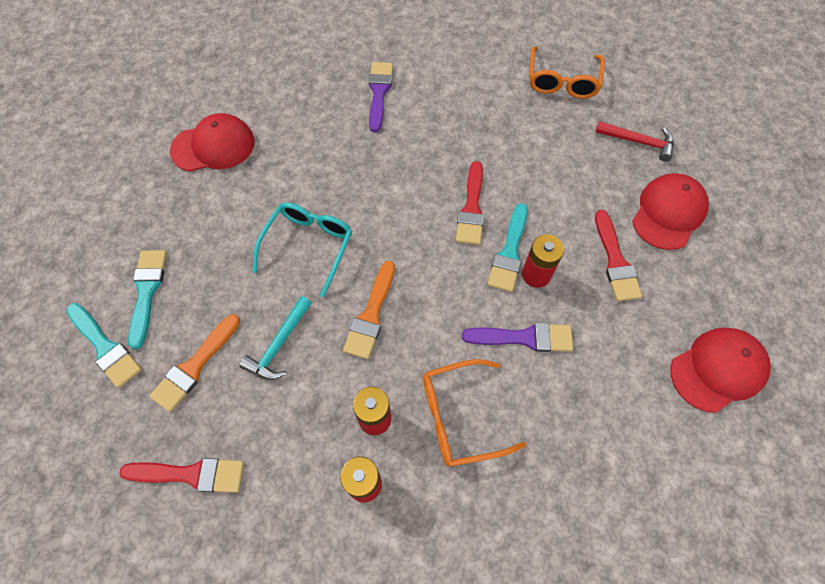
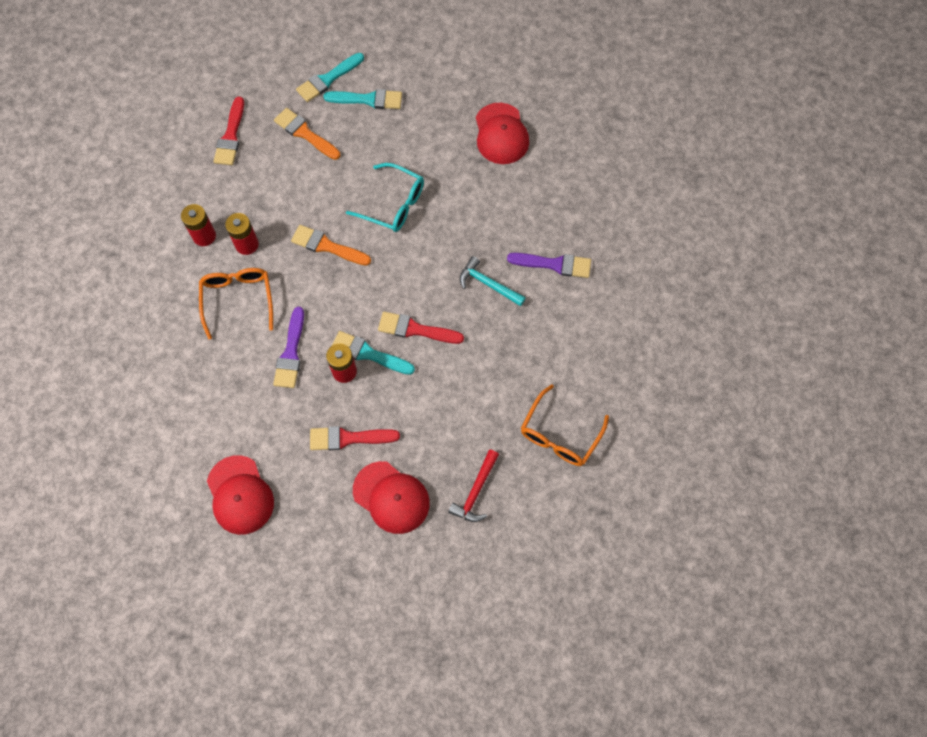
camera: 95 degrees right, 5 degrees up
(279, 344) = (312, 185): turquoise hammer -> turquoise hammer (488, 284)
(562, 81) = (560, 434): orange glasses -> orange glasses turned 75 degrees counterclockwise

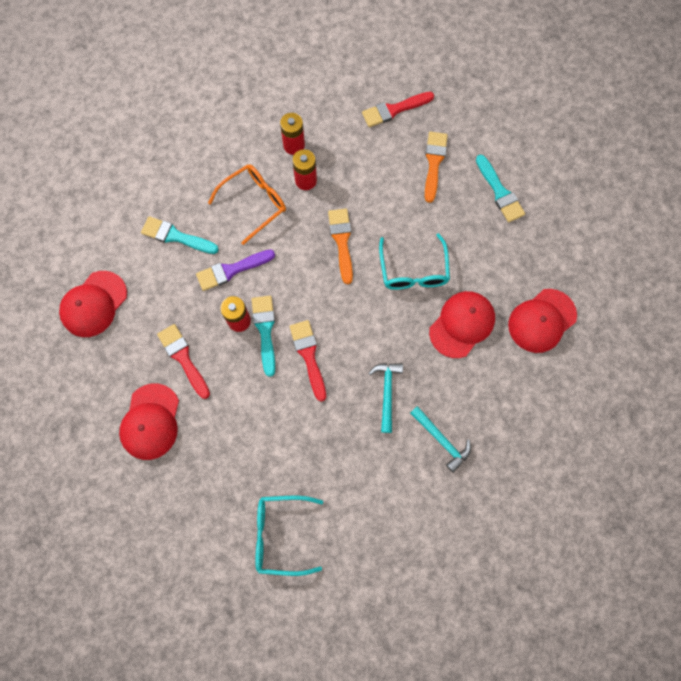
camera: 60 degrees right, 5 degrees up
(328, 79) = (497, 149): turquoise brush -> turquoise brush (176, 236)
(466, 194) = (462, 324): none -> red cap
(476, 491) = (191, 489): red hammer -> none
(554, 264) = (441, 440): purple brush -> turquoise hammer
(560, 434) = (281, 534): orange glasses -> turquoise glasses

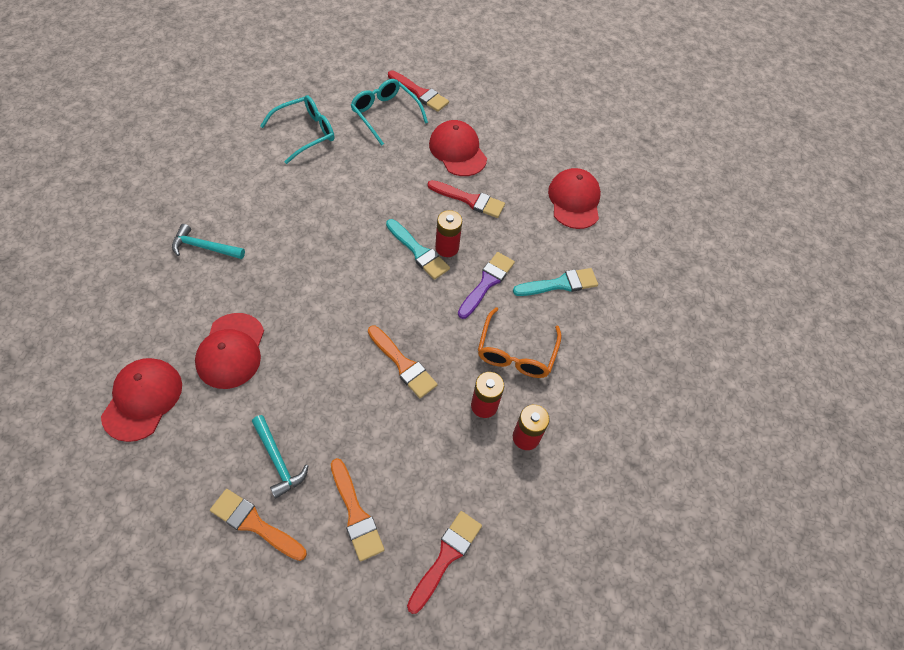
camera: 140 degrees right, 15 degrees down
(308, 356) = (365, 252): red brush -> red brush (420, 93)
(387, 393) = (275, 258): turquoise hammer -> turquoise hammer (278, 460)
(413, 270) = (310, 376): turquoise glasses -> turquoise glasses (385, 114)
(499, 192) = (254, 524): turquoise brush -> orange brush

